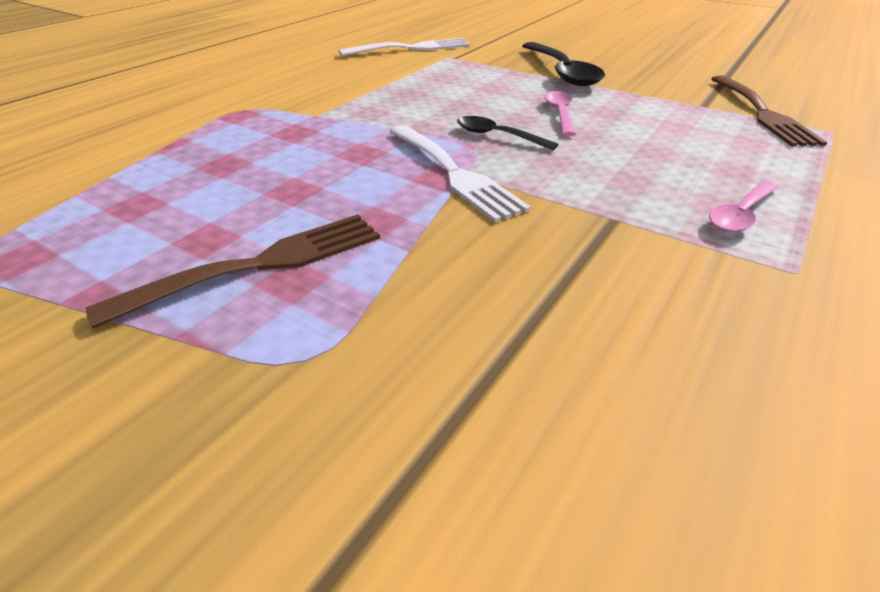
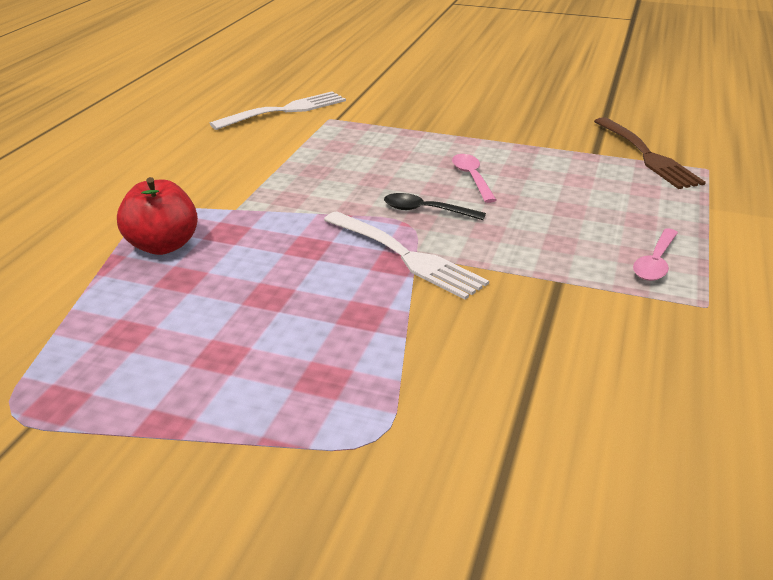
camera: 15 degrees left, 5 degrees down
(229, 136) = (163, 245): none -> red apple
(259, 265) = (286, 371): brown fork -> none
(562, 72) = (453, 127): black spoon -> none

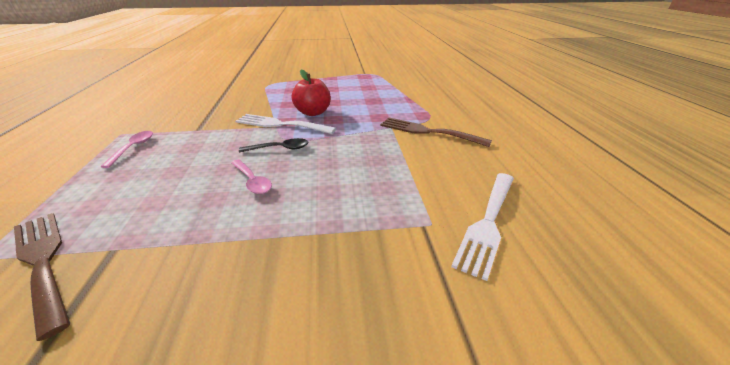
camera: 155 degrees right, 0 degrees up
(163, 245) = (399, 108): red apple -> red apple (313, 112)
(197, 189) = (428, 132): none -> brown fork

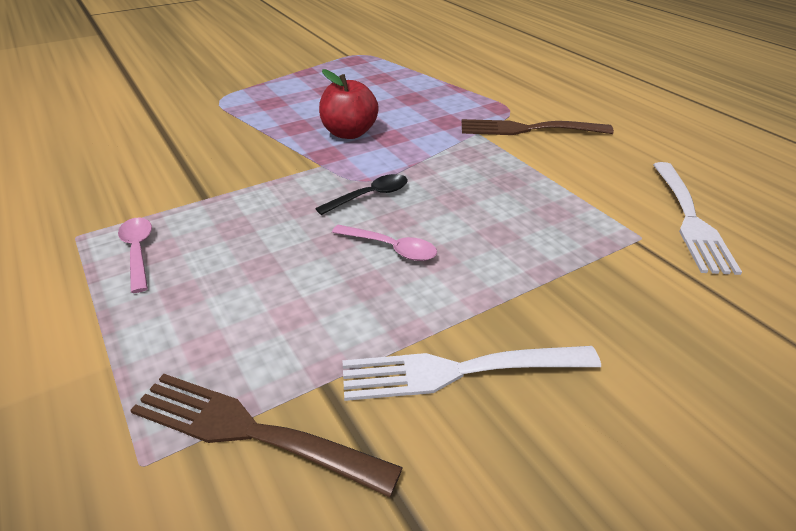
camera: 25 degrees left, 5 degrees up
(281, 124) = (326, 161): white fork -> white fork (458, 371)

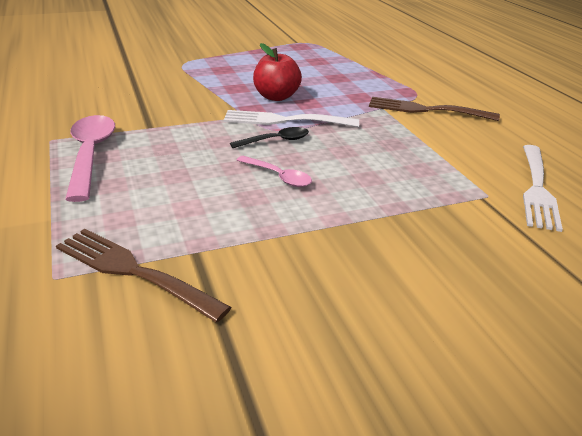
camera: 10 degrees right, 5 degrees down
(138, 252) = (90, 155): pink spoon -> pink spoon, size x1.80
(458, 371) = (298, 259): white fork -> white fork (285, 120)

